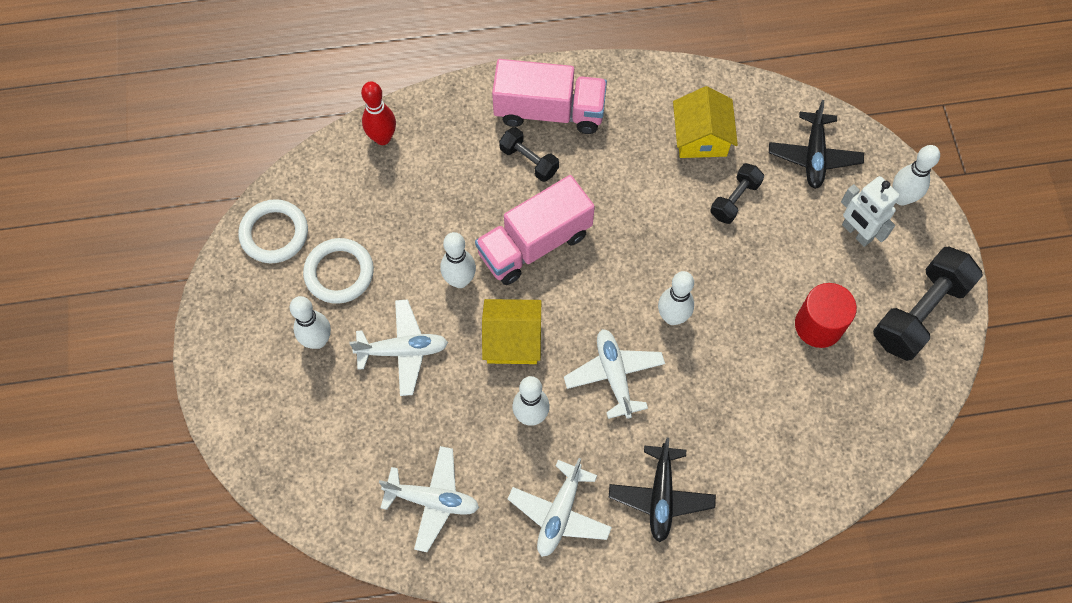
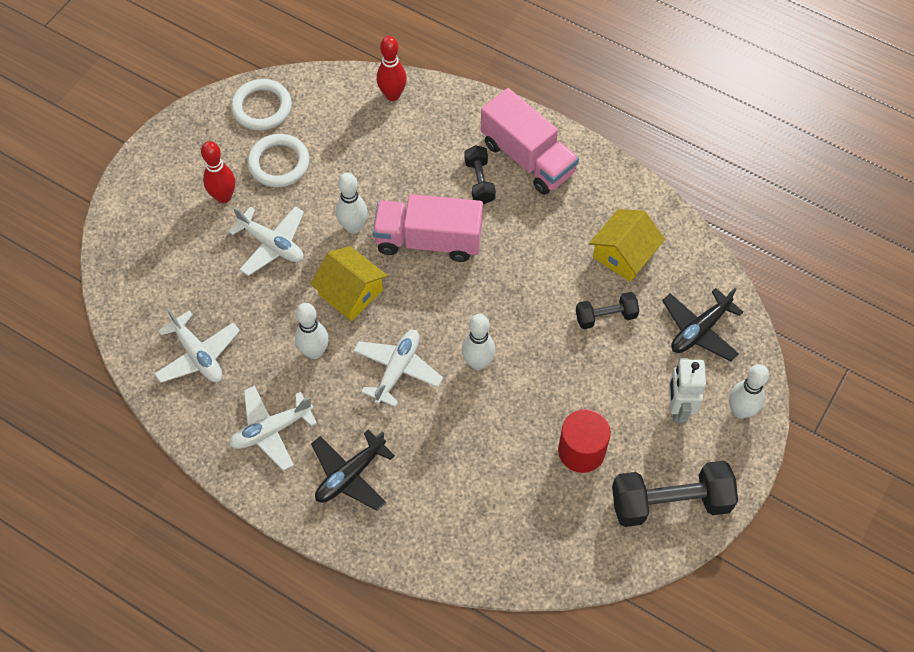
camera: 40 degrees right, 5 degrees down
(318, 340) = (224, 197): white bowling pin -> red bowling pin

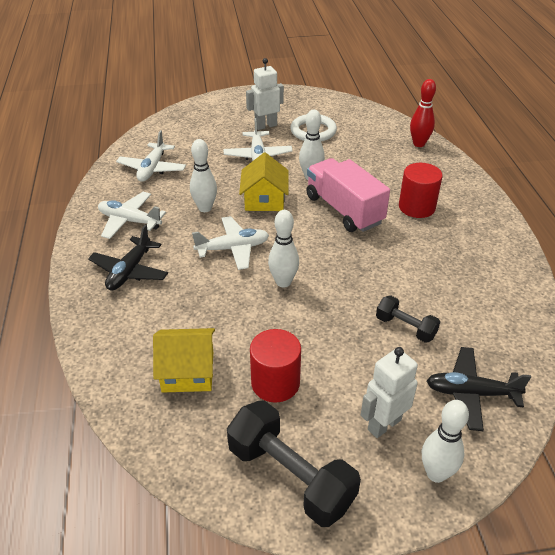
camera: 50 degrees right, 20 degrees down
(224, 197) = (265, 126): red bowling pin -> white robot
(262, 107) = (338, 109): white ring -> none
(350, 475) = (130, 271): black plane -> black plane turned 75 degrees counterclockwise
(479, 181) = (417, 207): black dumbbell -> red cylinder
(527, 158) = (466, 217): pink truck -> none
(624, 254) = (468, 307): yellow house -> yellow house (188, 371)

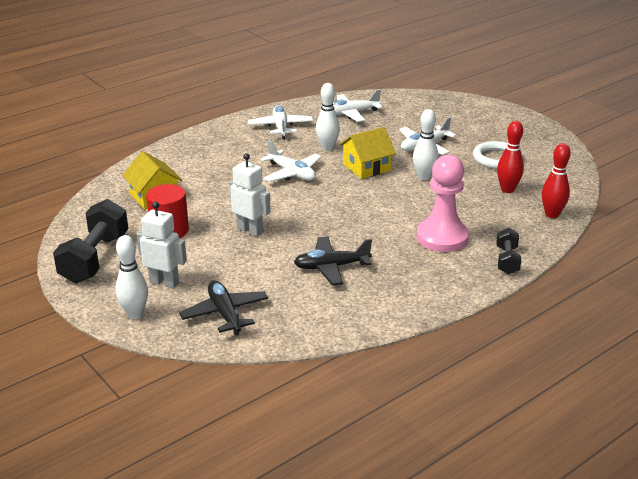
camera: 60 degrees right, 10 degrees down
(130, 271) = (228, 146): black plane -> black plane (331, 267)
(265, 126) = (474, 136): white robot -> white robot (250, 230)
(283, 282) = (274, 204): white bowling pin -> none
(344, 210) = (395, 204): pink truck -> none
(366, 147) = (507, 190): none -> red bowling pin
(405, 327) = (273, 268): black dumbbell -> black dumbbell (507, 260)
(417, 207) = (442, 237): red cylinder -> pink pawn

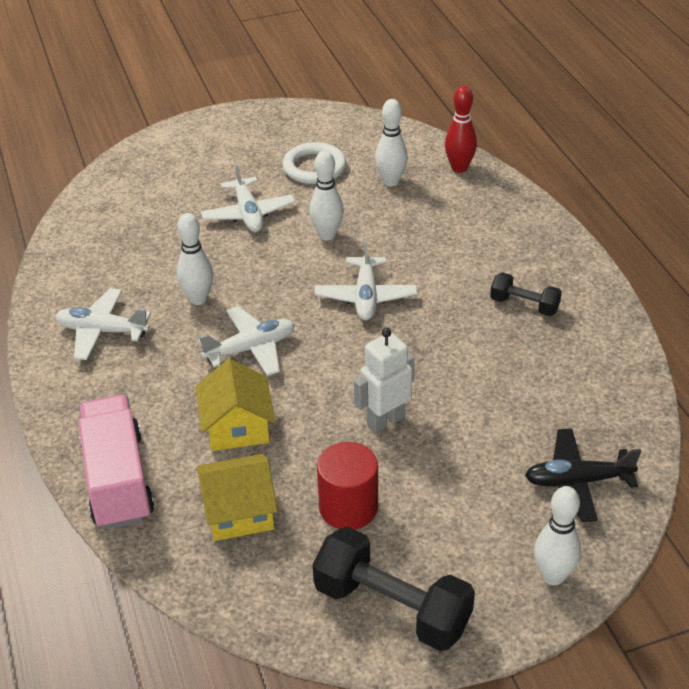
camera: 70 degrees left, 10 degrees up
(164, 282) = (485, 533): white robot -> none
(165, 158) = (118, 480): none -> pink truck
(331, 267) = (504, 363): black plane -> none
(351, 113) = (109, 252): white plane -> white plane (366, 297)
(366, 167) = (274, 276): yellow house -> yellow house (237, 426)
(442, 237) = (473, 258): pink pawn -> none
(507, 190) = (391, 181): red bowling pin -> white bowling pin
(507, 260) = (538, 226): black dumbbell -> black dumbbell (524, 305)

